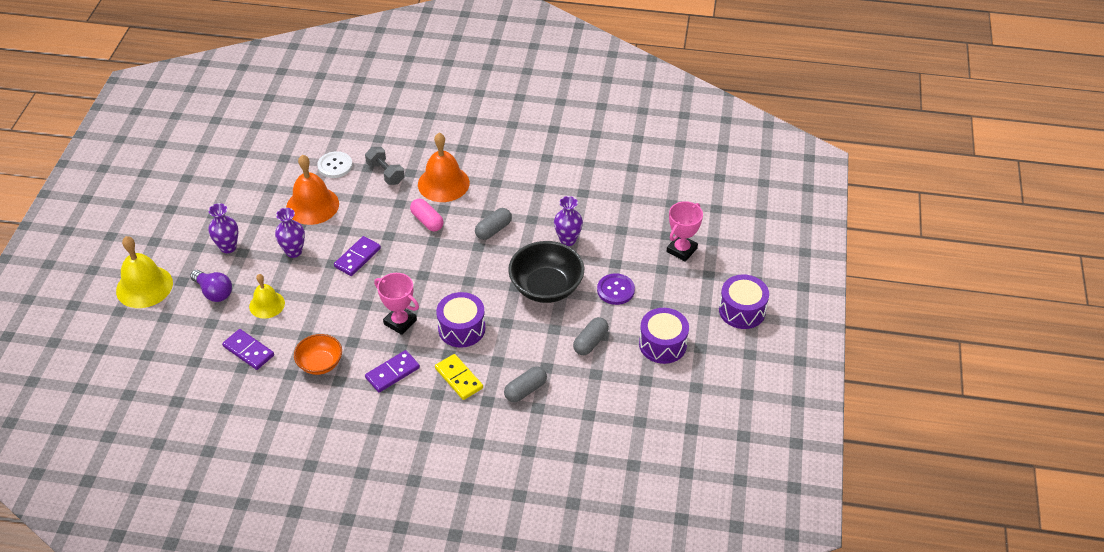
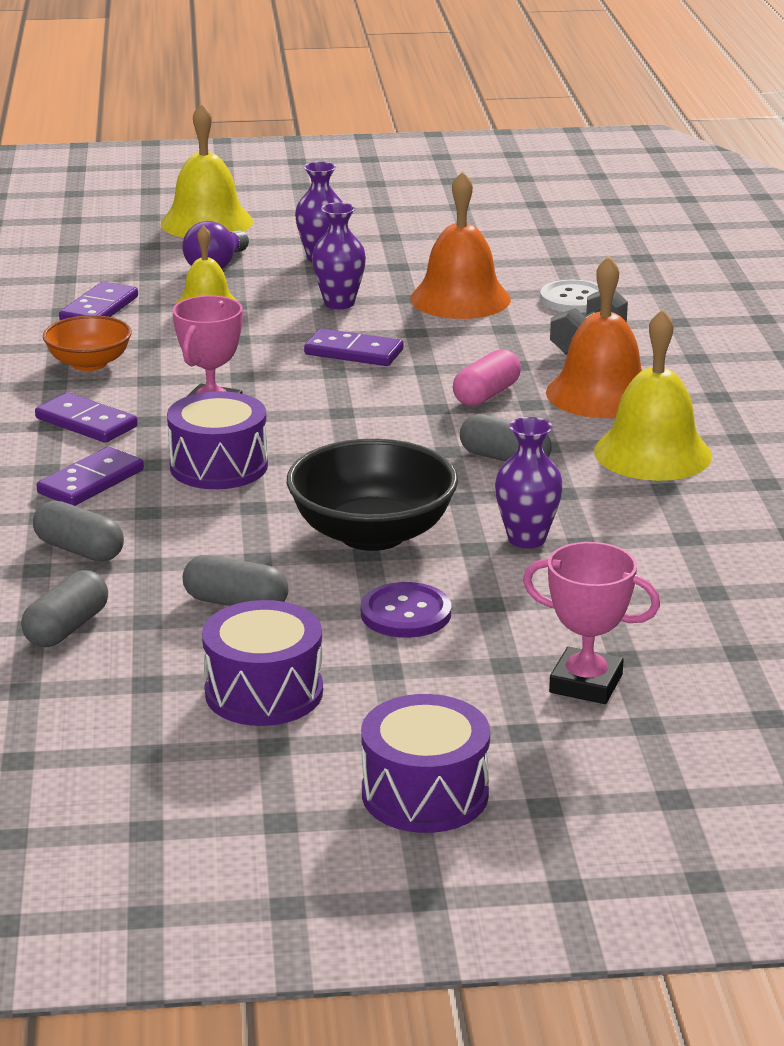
camera: 75 degrees right, 20 degrees down
(459, 378) = (91, 482): yellow domino -> purple domino
(507, 183) = (652, 453): none -> yellow bell
(594, 402) = (67, 628): none -> grey capsule

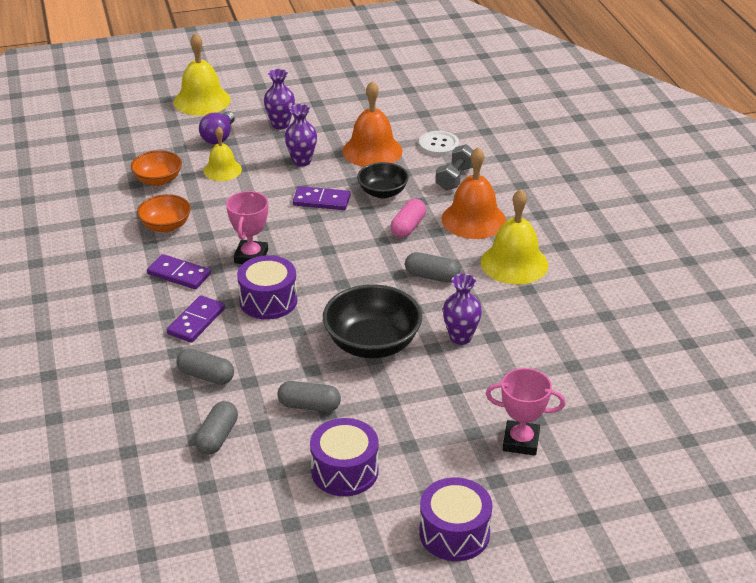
camera: 10 degrees left, 10 degrees up
(99, 309) = (158, 180): purple domino -> orange bowl
(405, 613) = (408, 402): purple button -> none
(459, 349) = (382, 192): none -> black bowl

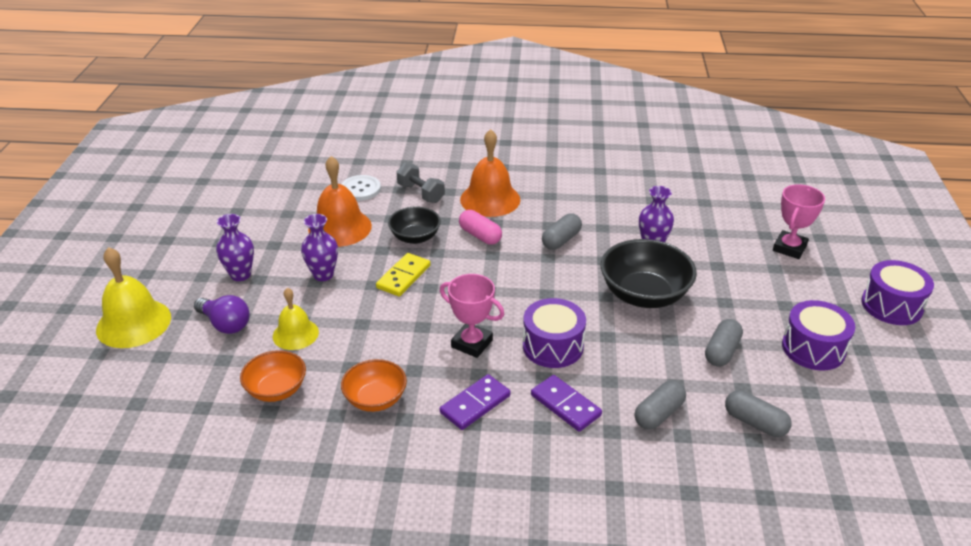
camera: 70 degrees left, 0 degrees up
(321, 201) = (403, 277): purple domino -> yellow domino
(514, 263) = (563, 195): yellow bell -> none

